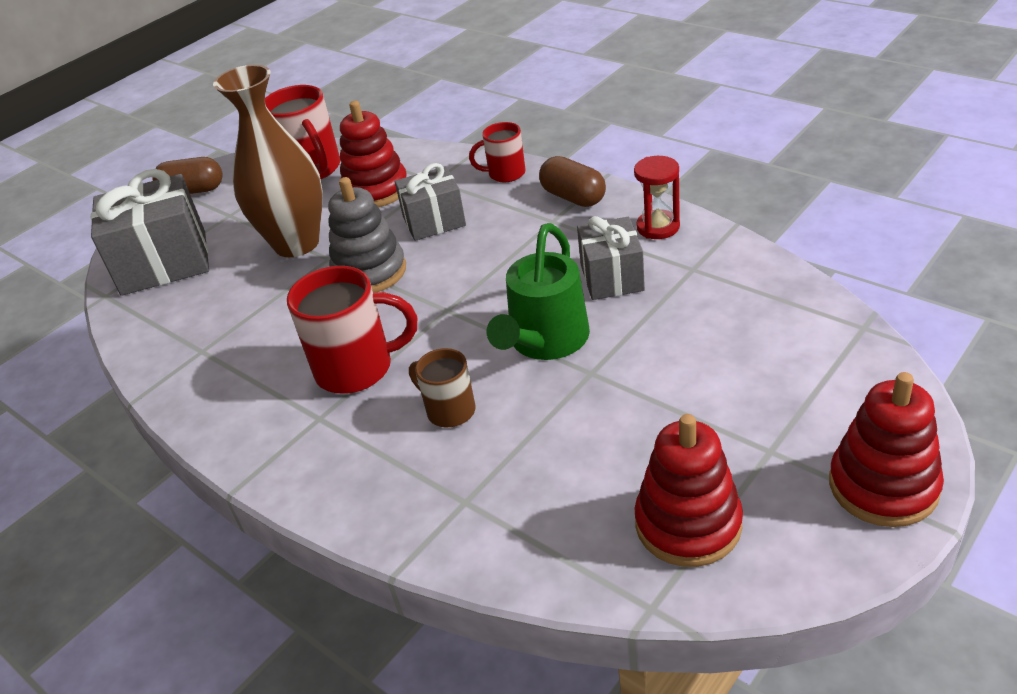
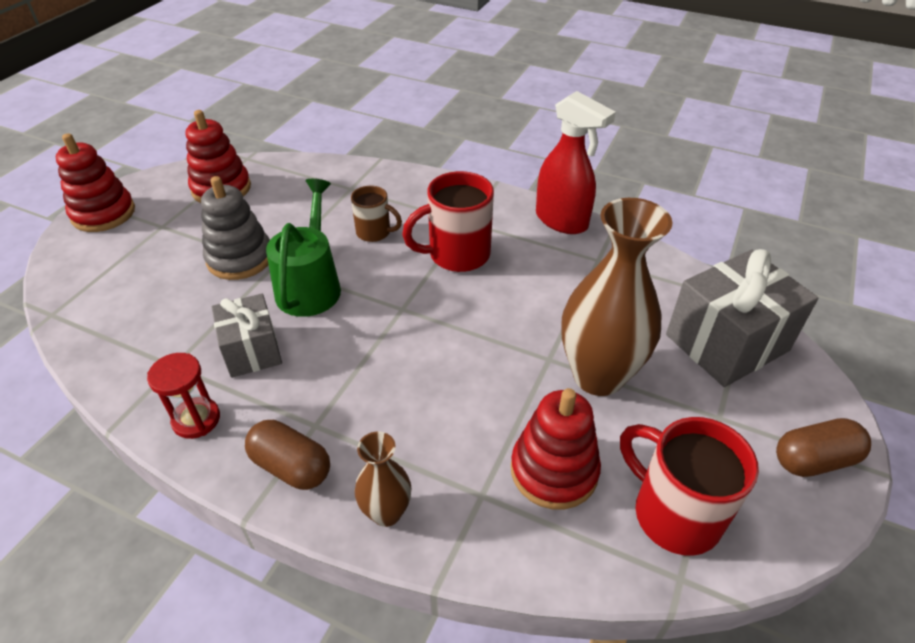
camera: 160 degrees right, 5 degrees up
(197, 407) = (562, 221): none -> red spray bottle
(369, 272) = (494, 343): grey stacking toy -> grey stacking toy (240, 258)
(434, 221) = (454, 417): grey gift -> none
(505, 174) = (386, 512): red mug -> brown vase

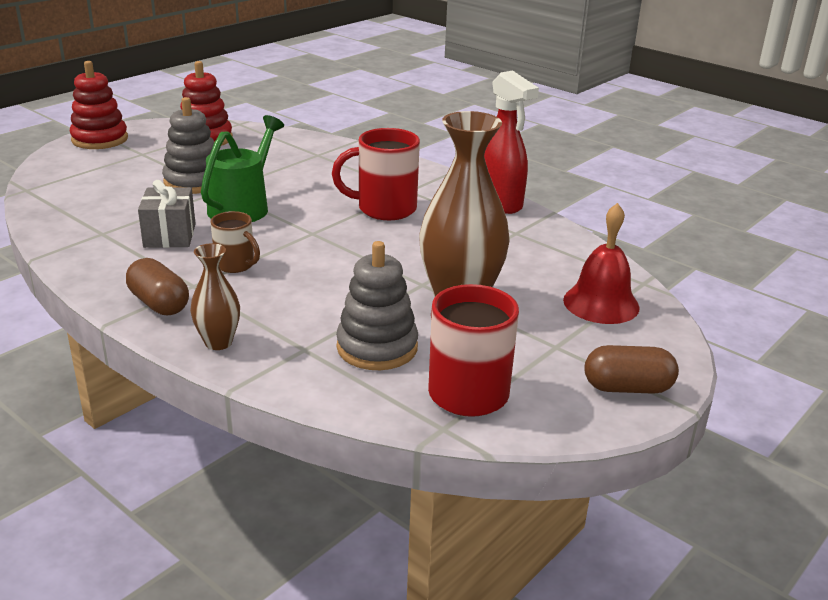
camera: 15 degrees right, 15 degrees down
(196, 419) = (101, 265): red hourglass -> none
(374, 232) = (320, 184): brown mug -> brown mug (236, 265)
(554, 470) = (377, 347): red stacking toy -> grey stacking toy
(726, 342) = (601, 303): grey gift -> red bell

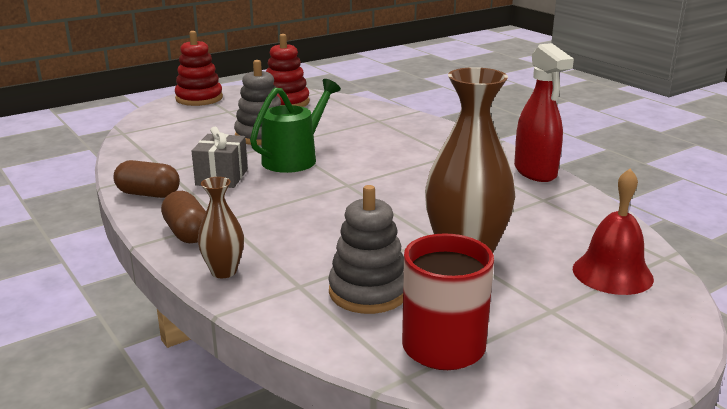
camera: 15 degrees right, 5 degrees down
(236, 265) = (268, 206): brown mug -> none
(384, 209) = (422, 169): red mug -> none
(627, 388) = (617, 361): brown capsule -> brown capsule (148, 194)

